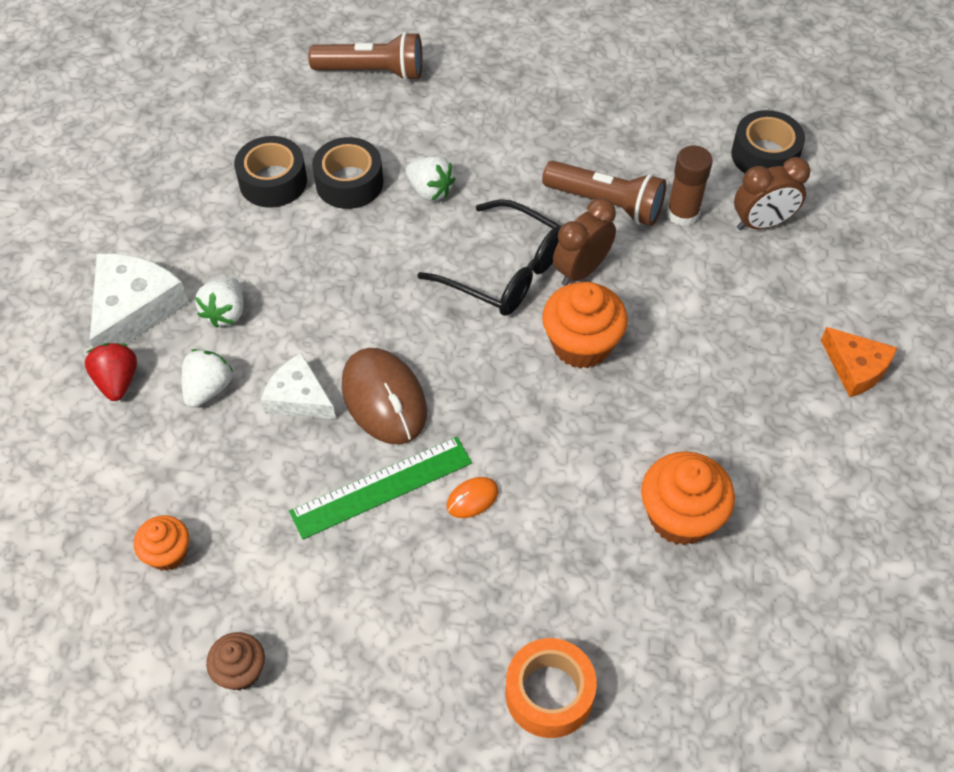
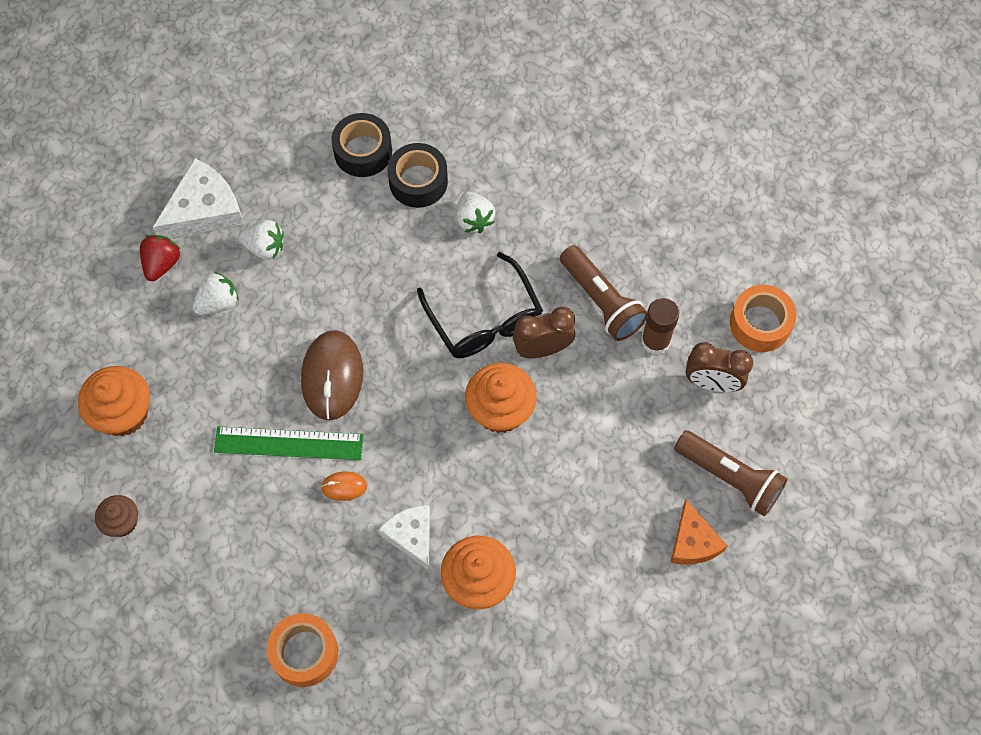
camera: 30 degrees right, 10 degrees up
(168, 553) = (123, 413): orange cupcake -> orange cupcake, size x1.70
(225, 312) = (264, 247): white strawberry -> white strawberry turned 120 degrees counterclockwise
(299, 397) = (275, 343): white cheese -> white cheese (411, 536)
(373, 71) = (499, 87): brown flashlight -> brown flashlight (730, 477)
(764, 155) = (760, 324): black tape -> orange tape

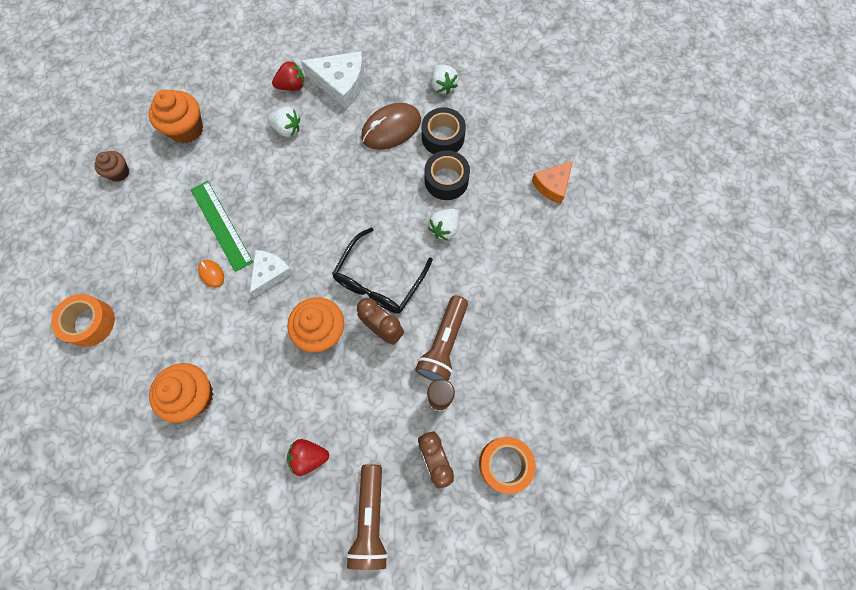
camera: 55 degrees right, 5 degrees up
(264, 247) = (340, 129): white strawberry -> white strawberry (443, 86)
(332, 376) = (280, 219): brown mouse -> brown mouse (391, 129)
(411, 536) = (201, 334): white cheese -> white cheese (270, 273)
(627, 500) = (309, 456): none -> red strawberry
(693, 542) = (305, 523): orange cheese -> orange cheese (552, 185)

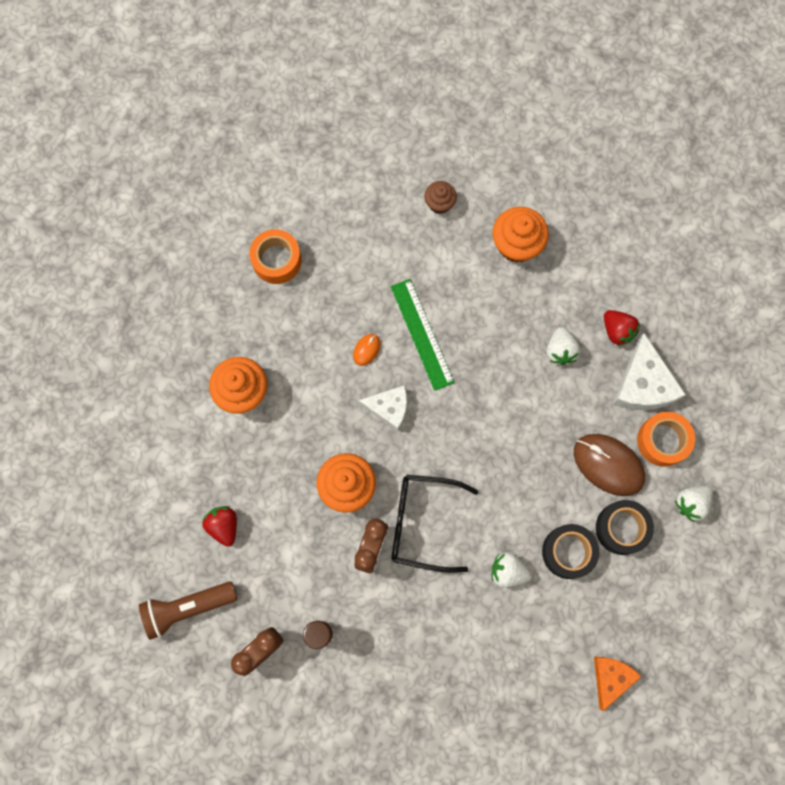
camera: 70 degrees right, 5 degrees up
(221, 225) = (422, 334): green ruler -> green ruler turned 60 degrees counterclockwise
(444, 344) = (378, 618): brown flashlight -> none
(505, 464) = (279, 722): orange tape -> orange tape (662, 441)
(552, 185) = (611, 678): orange cheese -> orange cheese turned 90 degrees clockwise

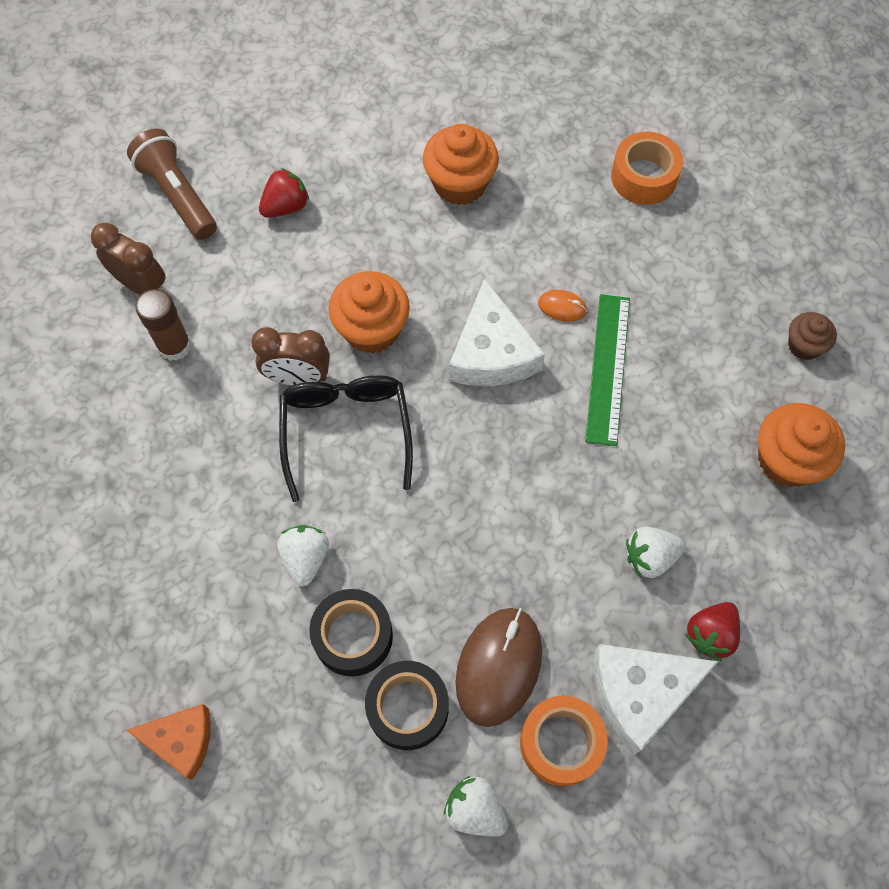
camera: 75 degrees right, 10 degrees down
(389, 408) = (492, 352): white cheese -> white cheese, size x1.53
(422, 334) = (608, 368): green ruler -> green ruler turned 45 degrees counterclockwise

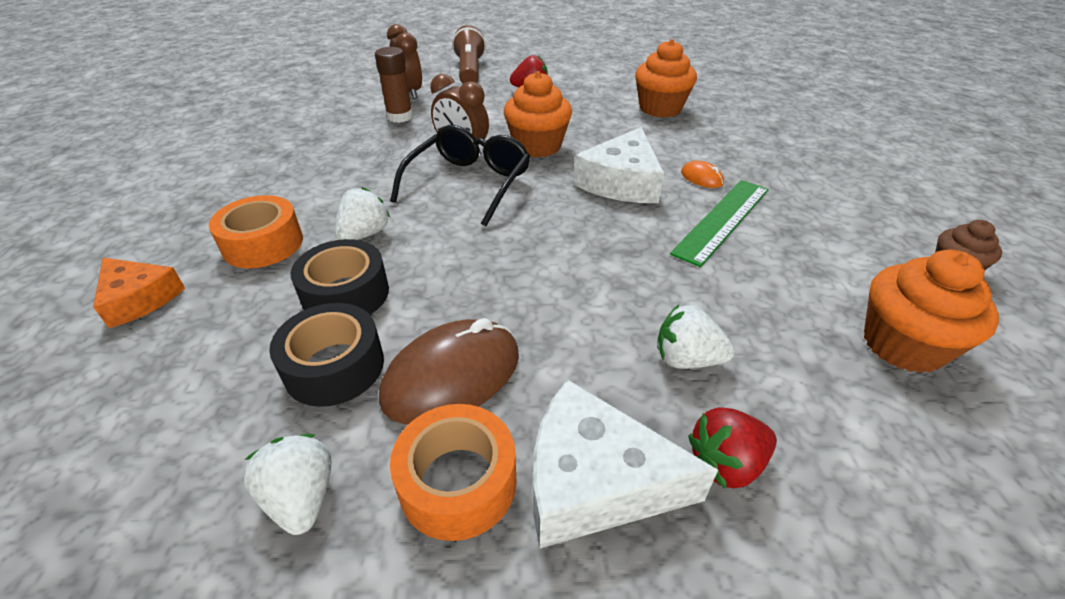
camera: 30 degrees right, 25 degrees down
(644, 177) = (817, 140): orange tape -> orange tape (263, 244)

